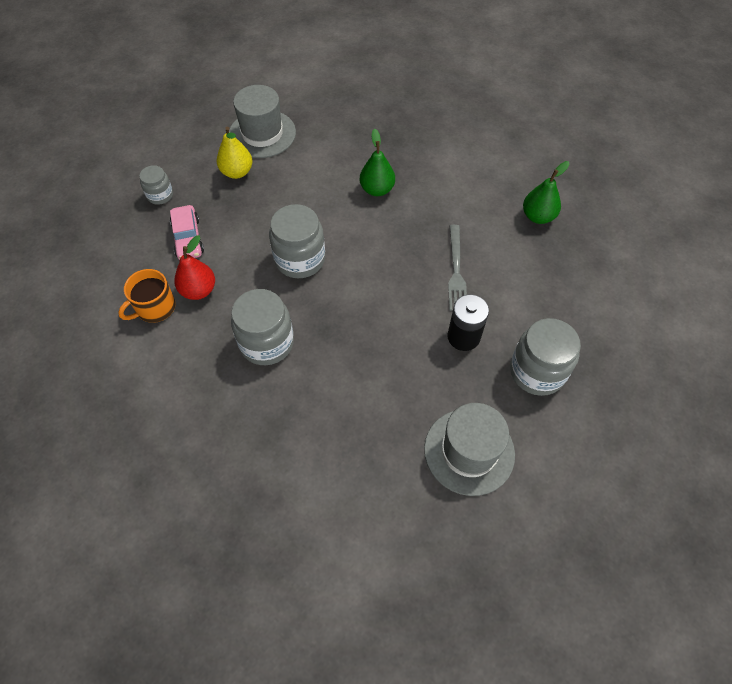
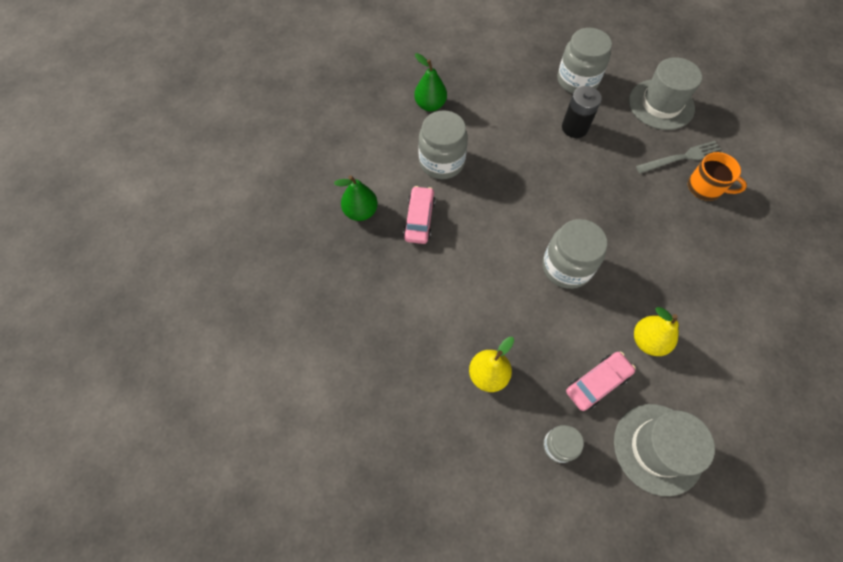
camera: 110 degrees left, 5 degrees up
(155, 308) = (689, 372): orange mug -> orange mug (705, 187)
(199, 290) = (648, 341): red pear -> yellow pear
(262, 134) = (419, 373): grey hat -> grey hat (657, 448)
(266, 342) = (662, 259): grey jar -> grey jar (441, 162)
(377, 189) = (452, 231): green pear -> green pear (360, 212)
(400, 170) = (419, 219): none -> pink car
(456, 271) = (515, 147): grey fork -> grey fork (682, 158)

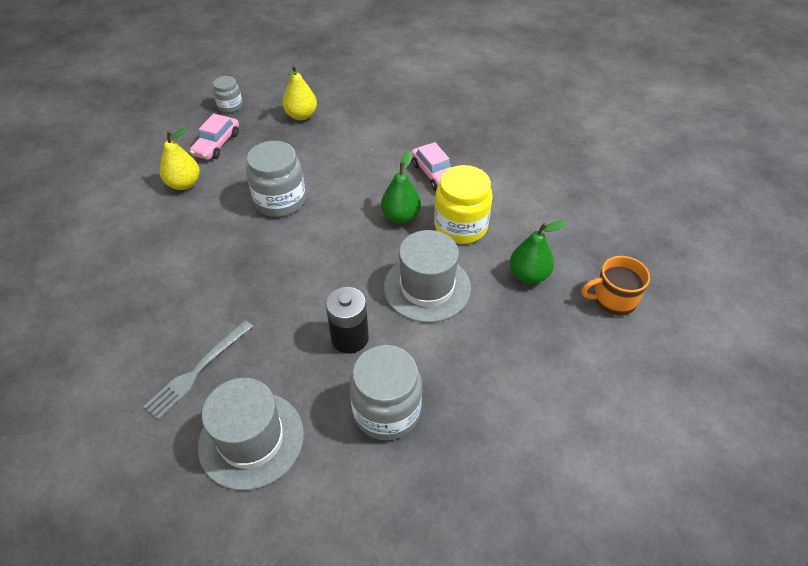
camera: 145 degrees right, 15 degrees down
(360, 212) = (487, 156): green pear -> green pear (401, 216)
(441, 162) = (460, 226): grey jar -> yellow jar
(657, 448) = (157, 132): grey hat -> grey hat (427, 287)
(705, 187) = (158, 346): orange mug -> orange mug (613, 300)

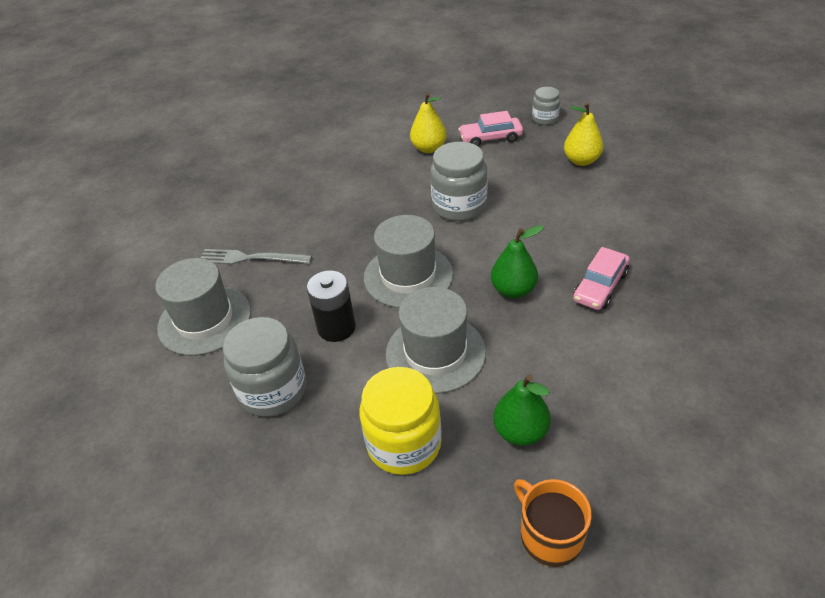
camera: 65 degrees right, 5 degrees down
(331, 267) = (408, 276): none -> grey hat
(460, 226) = (542, 341): yellow jar -> yellow jar (404, 444)

